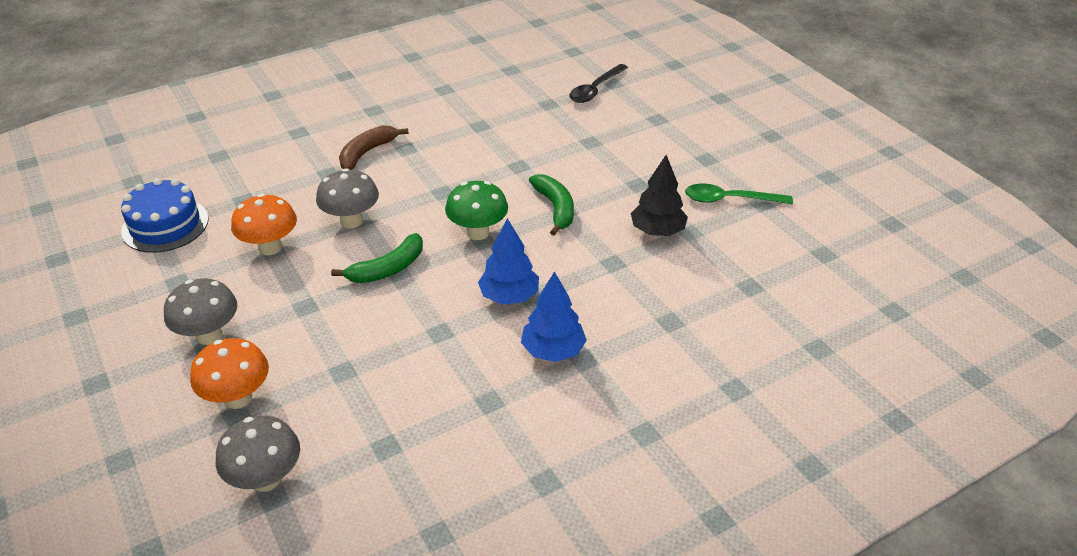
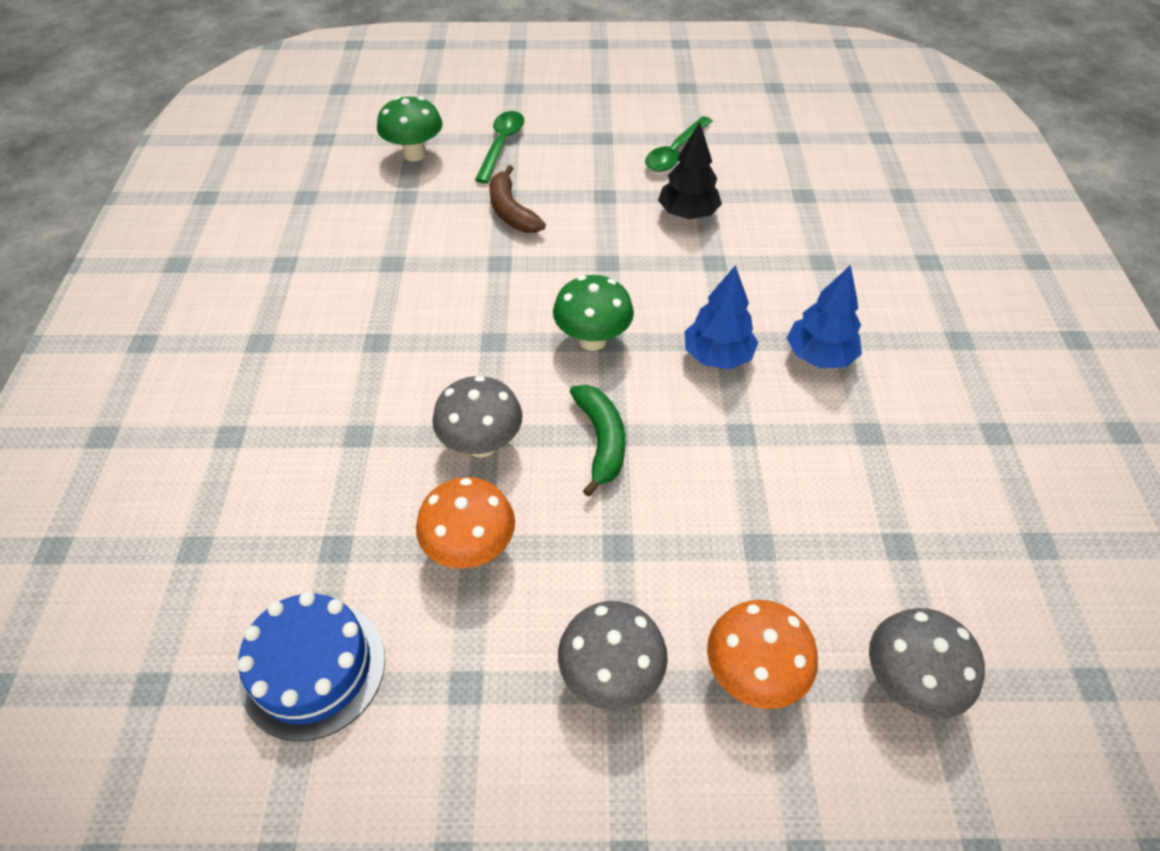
camera: 60 degrees left, 10 degrees up
(367, 152) = (349, 381): brown banana -> brown banana (511, 211)
(555, 208) = (597, 266): green banana -> none
(595, 89) = (415, 154): black spoon -> green mushroom
(645, 119) = (501, 145): none -> green spoon

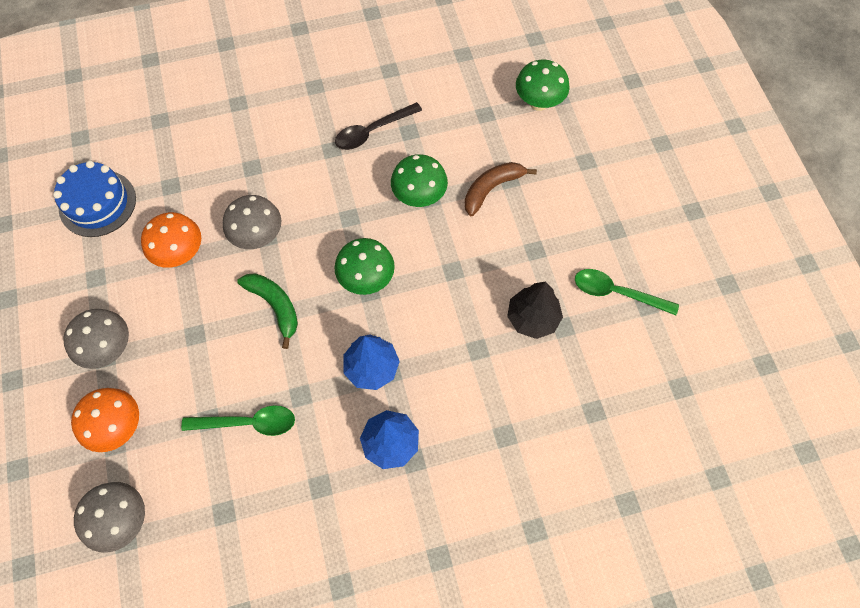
camera: 75 degrees right, 15 degrees up
(371, 296) = (372, 131): none -> black spoon
(493, 271) = (419, 197): none -> green mushroom
(501, 145) = (574, 158): green spoon -> green spoon (248, 423)
(601, 441) = (275, 306): green banana -> green banana turned 105 degrees counterclockwise

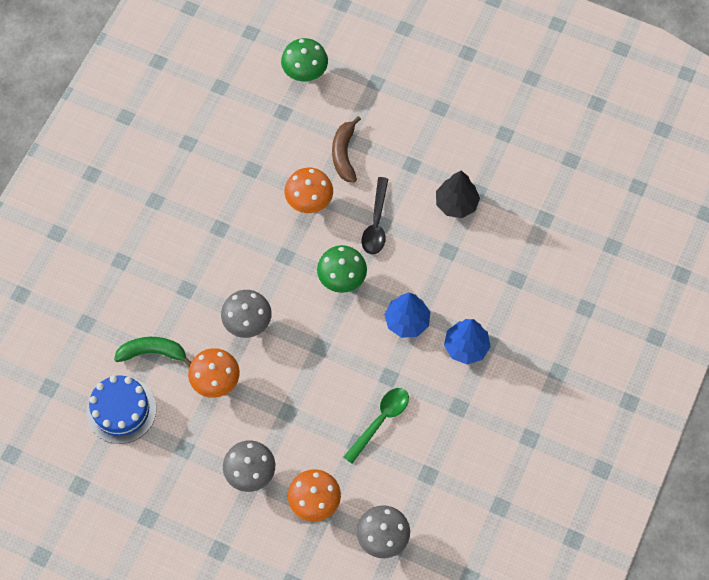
camera: 50 degrees left, 0 degrees up
(275, 306) = (311, 349): green banana -> green banana (153, 352)
(372, 131) = (229, 192): black spoon -> black spoon (376, 223)
(419, 197) = (309, 202): green mushroom -> orange mushroom
(617, 293) = (482, 143): green spoon -> none

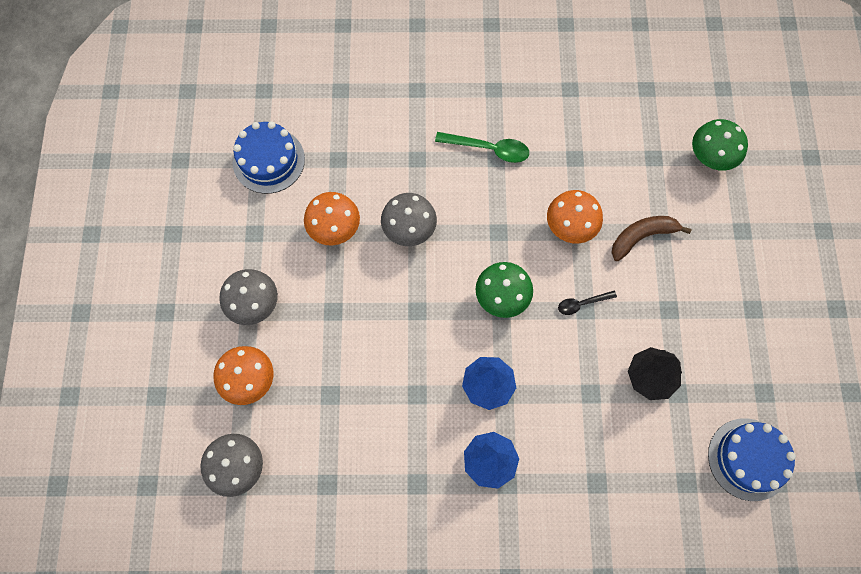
camera: 65 degrees right, 5 degrees up
(153, 352) = (338, 160): green banana -> none
(376, 223) = (582, 303): black spoon -> black spoon, size x0.61
(380, 421) = (364, 407): green spoon -> green spoon (488, 149)
(547, 169) = (748, 459): none -> blue cake

